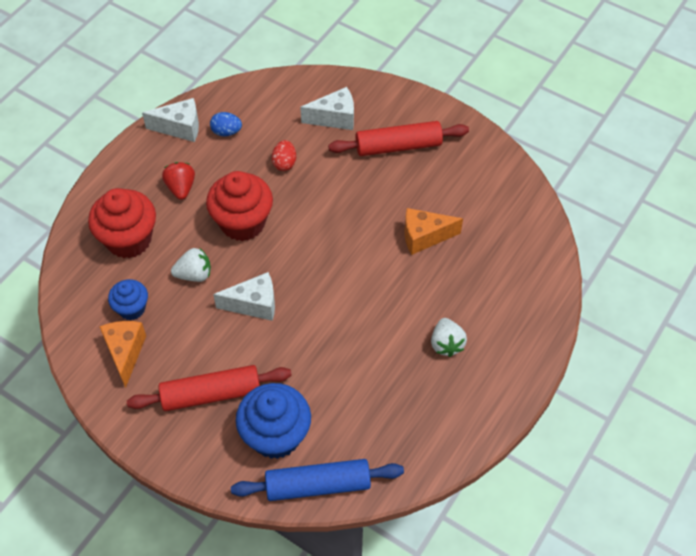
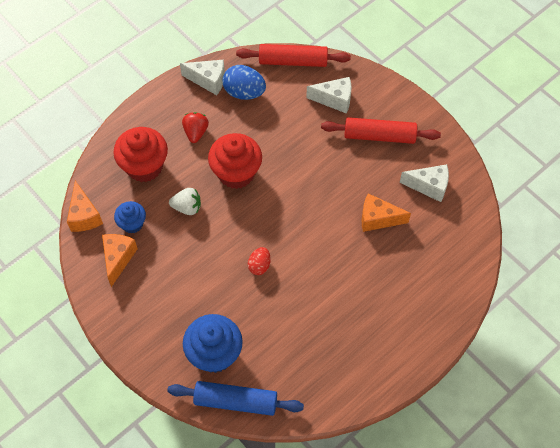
camera: 15 degrees right, 5 degrees up
(69, 312) = (84, 216): none -> orange cheese
(211, 394) = (174, 308): red rolling pin -> red rolling pin (293, 61)
(226, 132) = (244, 92): blue egg -> blue egg, size x1.68
(254, 304) = (226, 243): white cheese -> white cheese (429, 186)
(284, 163) = (283, 130): red egg -> red egg (259, 265)
(446, 344) = (369, 313): white strawberry -> none

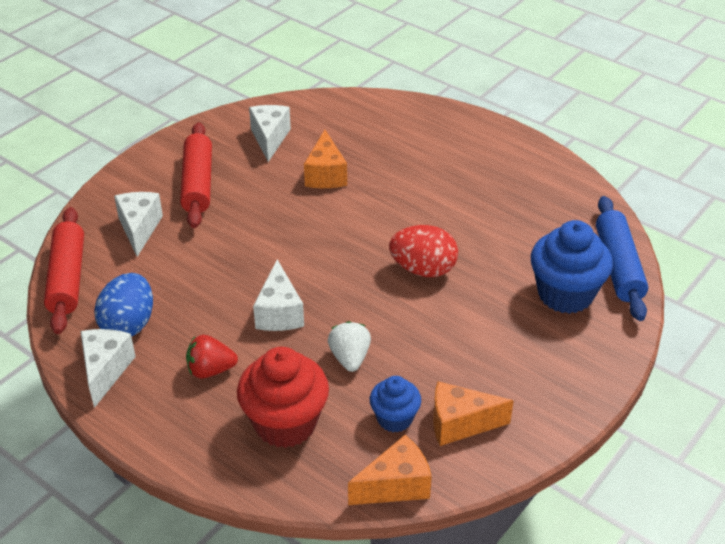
camera: 100 degrees left, 20 degrees down
(236, 173) = (279, 313): red cupcake -> white cheese
(259, 265) = (423, 269): red egg -> red egg, size x1.68

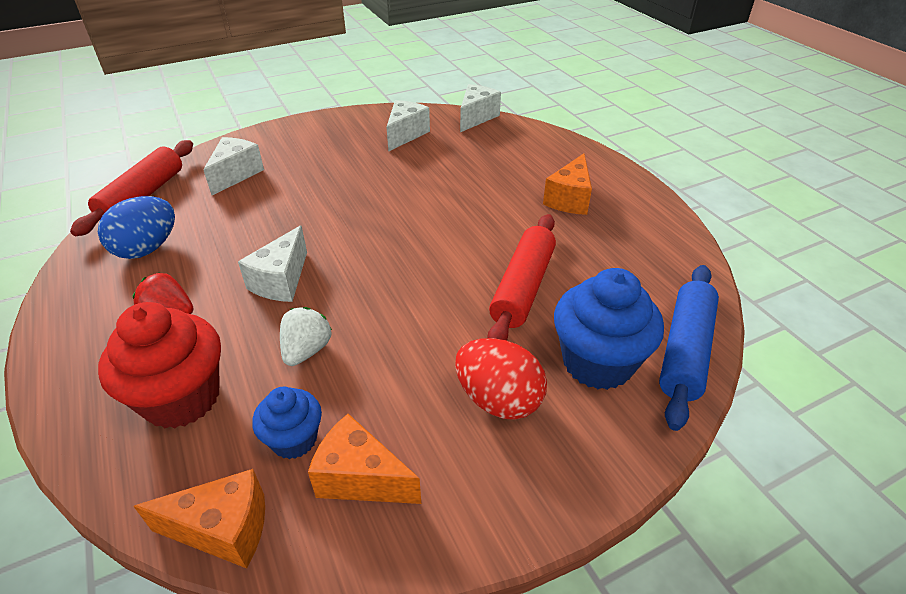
camera: 25 degrees right, 0 degrees up
(105, 371) = (86, 283): white cheese -> white cheese (476, 117)
(198, 183) = (315, 153): red rolling pin -> red rolling pin (522, 287)
(326, 175) = (429, 173): orange cheese -> orange cheese (569, 199)
(423, 269) = (454, 284): red egg -> red egg (498, 400)

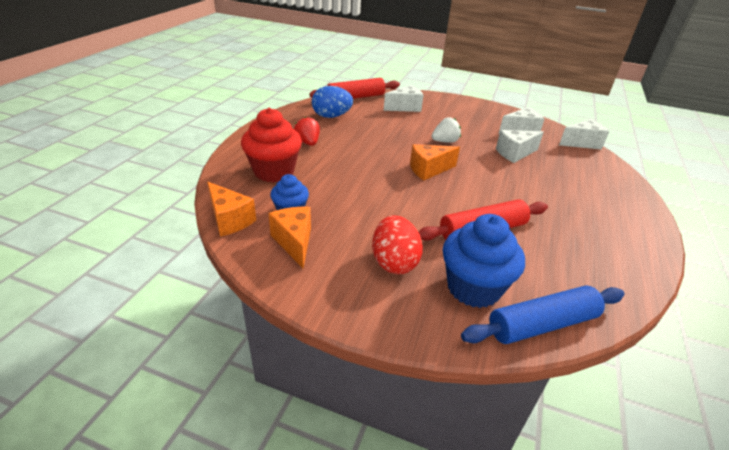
camera: 45 degrees right, 5 degrees down
(281, 281) = (366, 156): white cheese -> white cheese (515, 153)
(307, 350) = (339, 186): white strawberry -> white strawberry (445, 141)
(569, 199) = (584, 211): orange cheese -> orange cheese (429, 170)

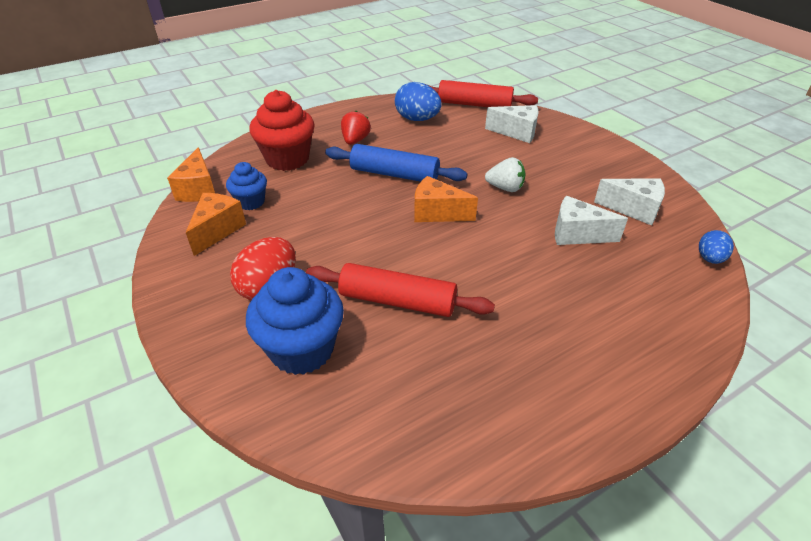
camera: 40 degrees right, 5 degrees up
(542, 324) = (313, 421): blue rolling pin -> blue rolling pin (394, 174)
(582, 143) = (709, 258): white cheese -> blue egg

